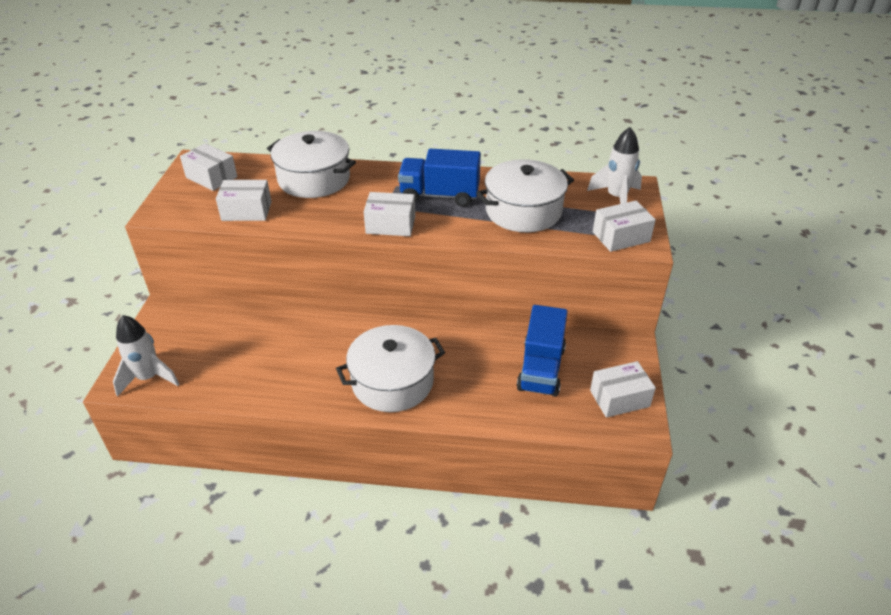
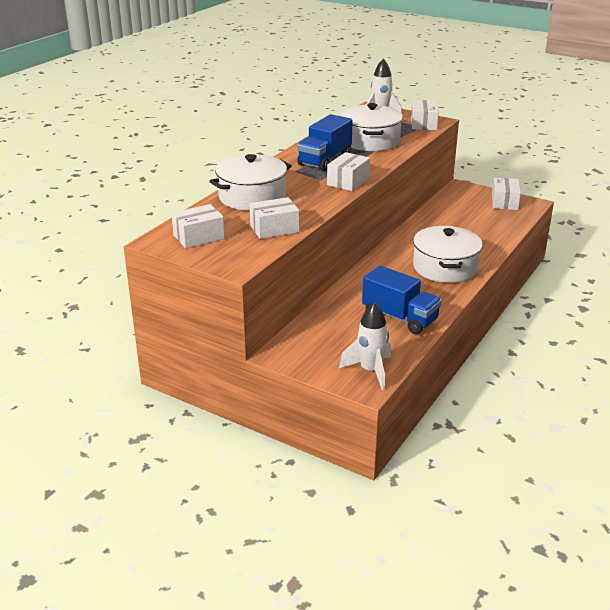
camera: 65 degrees left, 10 degrees down
(246, 211) = (274, 229): white box -> white box turned 45 degrees clockwise
(541, 368) = (464, 217): blue truck -> blue truck (400, 318)

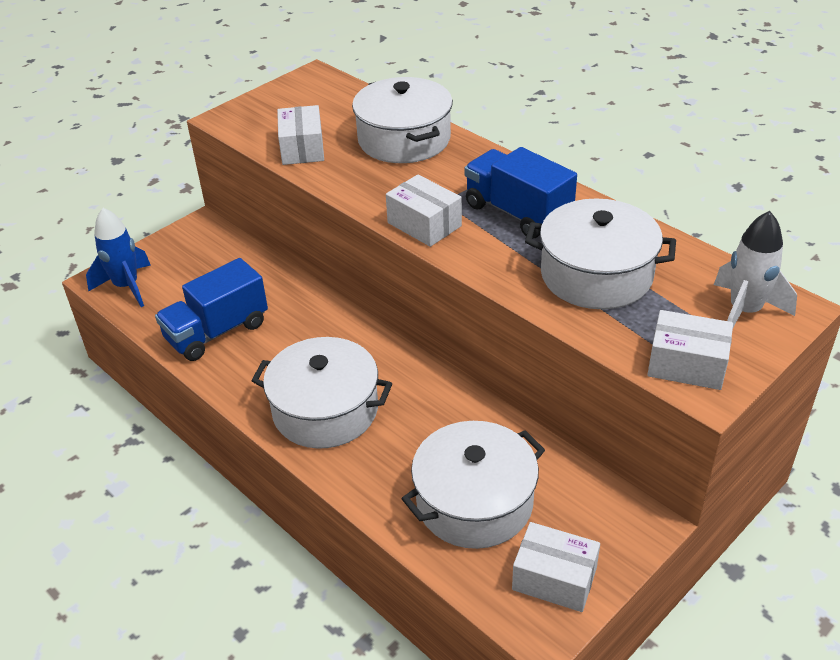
camera: 105 degrees right, 10 degrees up
(198, 237) = (310, 99): white box -> none
(370, 371) = (126, 287): white rocket -> blue rocket
(477, 221) = (474, 502): none -> white pot

